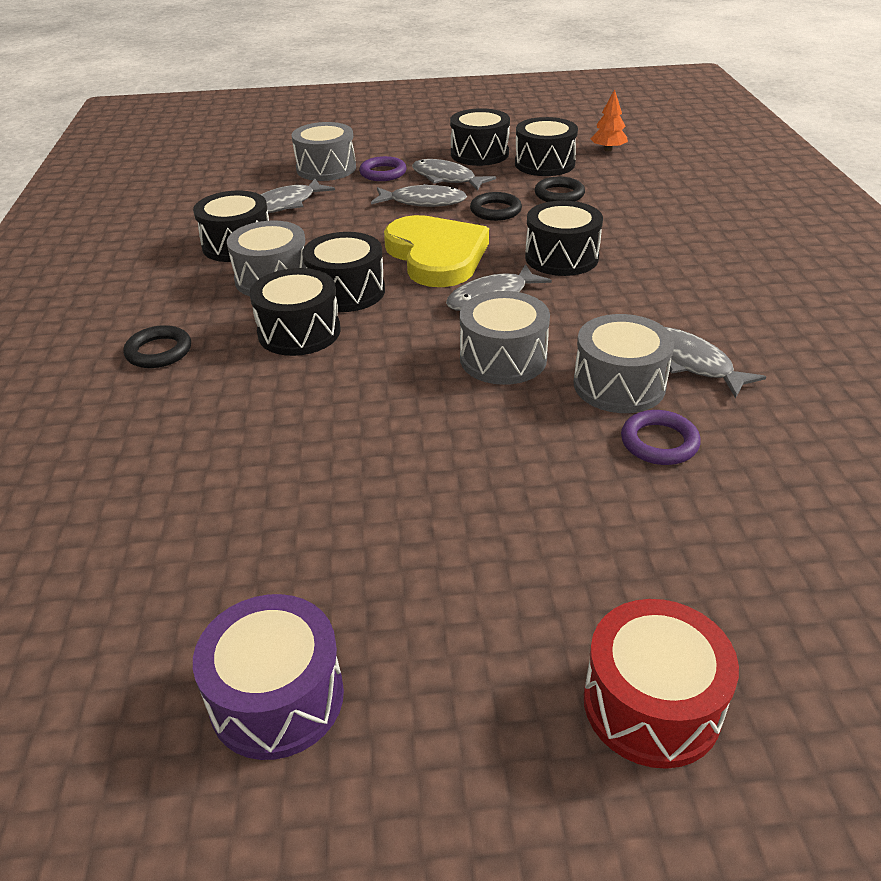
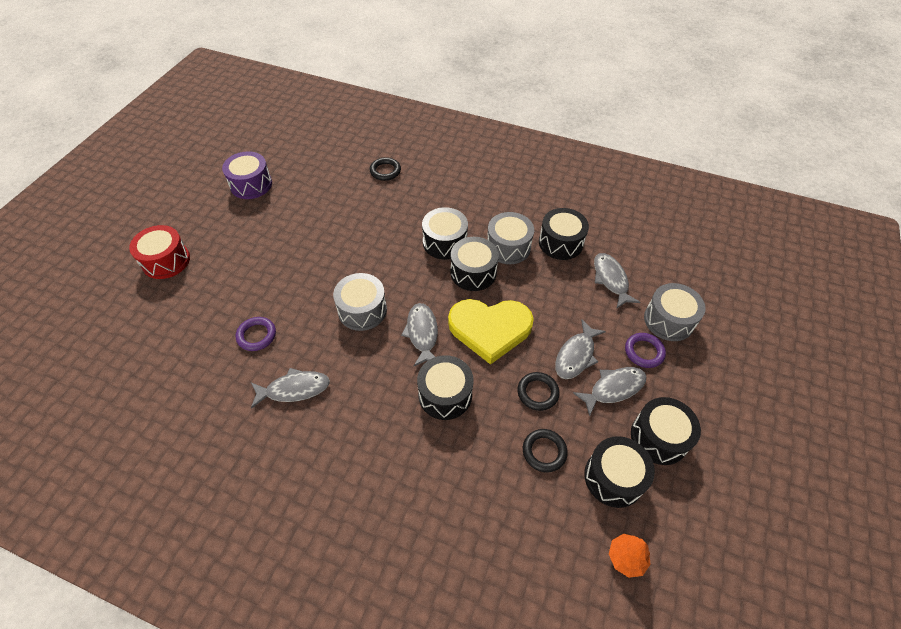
camera: 115 degrees right, 15 degrees up
(159, 351) = (462, 193): black ring -> black ring (385, 171)
(619, 385) = (304, 345): grey drum -> none

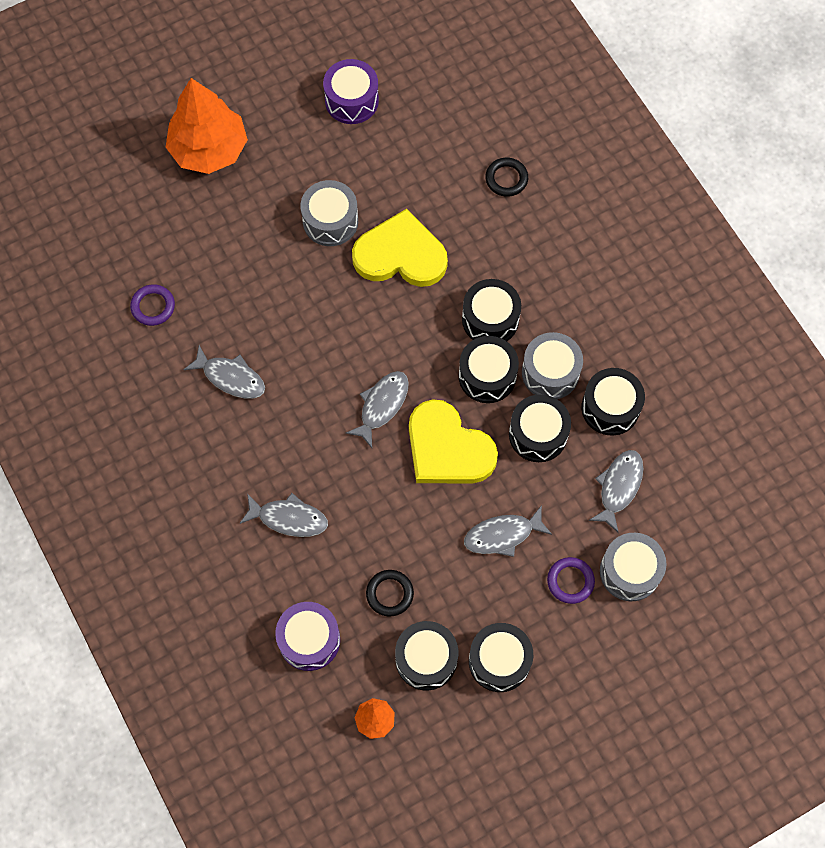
camera: 40 degrees right, 15 degrees up
(166, 261) = (209, 149): red drum -> orange tree
(256, 335) = (235, 298): purple ring -> purple ring (153, 306)
(355, 242) = (400, 255): none -> yellow heart
(362, 310) = (347, 340): grey drum -> grey drum (330, 221)
(445, 395) = (351, 480): black drum -> black drum (538, 434)
(520, 536) = (309, 640): none -> purple drum
(537, 393) = (433, 541): black ring -> none
(613, 388) = (504, 591): grey fish -> grey fish (288, 518)

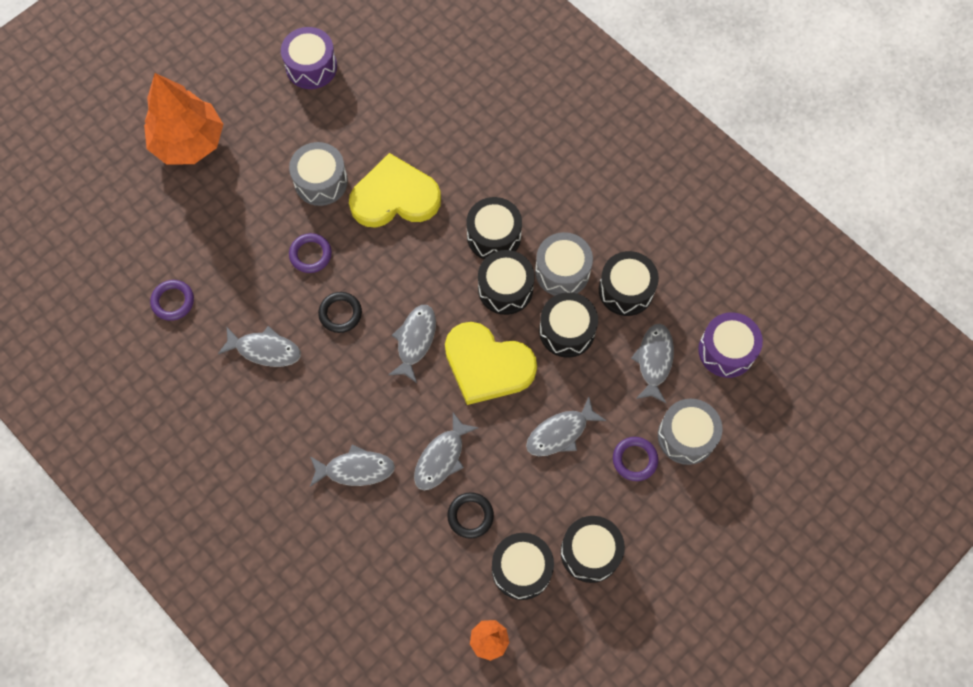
camera: 15 degrees left, 0 degrees up
(300, 293) = (310, 254): none -> purple ring
(309, 640) = (406, 580): purple drum -> purple drum (726, 351)
(377, 529) = (441, 458): none -> grey fish
(506, 179) = (473, 105): black ring -> black ring (340, 313)

